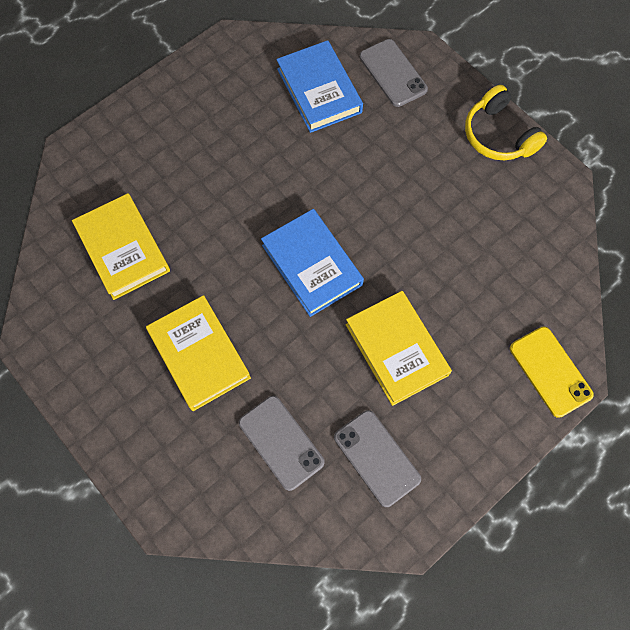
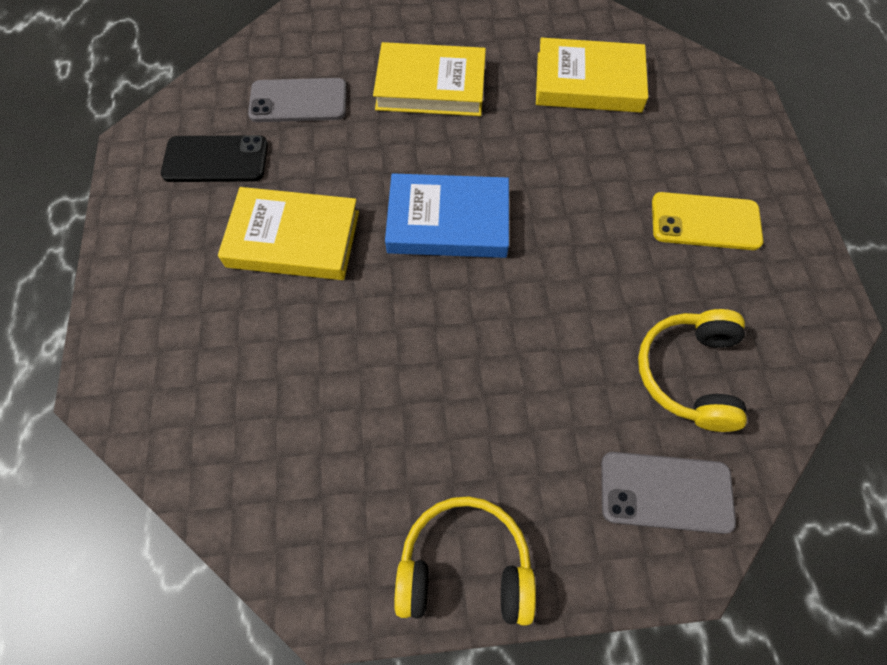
camera: 125 degrees right, 5 degrees down
(319, 90) = (688, 374): blue book -> yellow headphones
(377, 457) = (215, 160): grey phone -> black phone
(550, 371) = (132, 369): yellow phone -> yellow phone (705, 221)

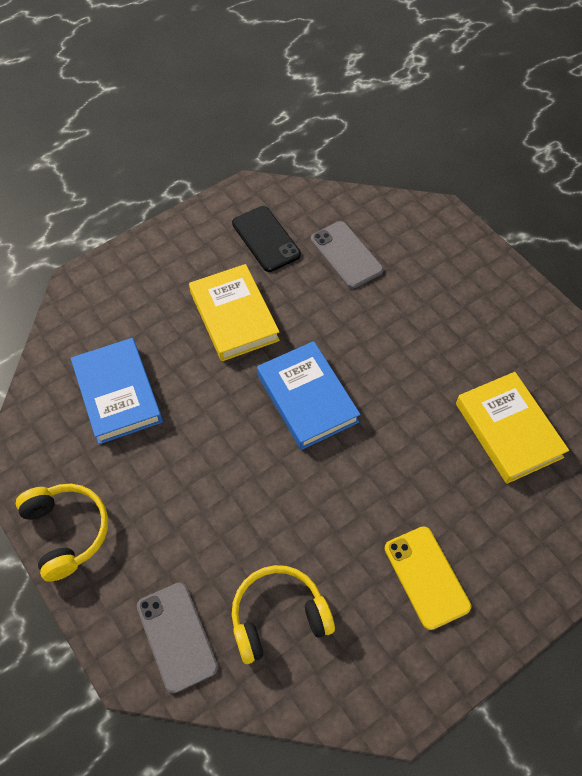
camera: 60 degrees right, 5 degrees down
(307, 414) = (118, 394): none -> blue book
(431, 86) = (420, 325): yellow book -> none

